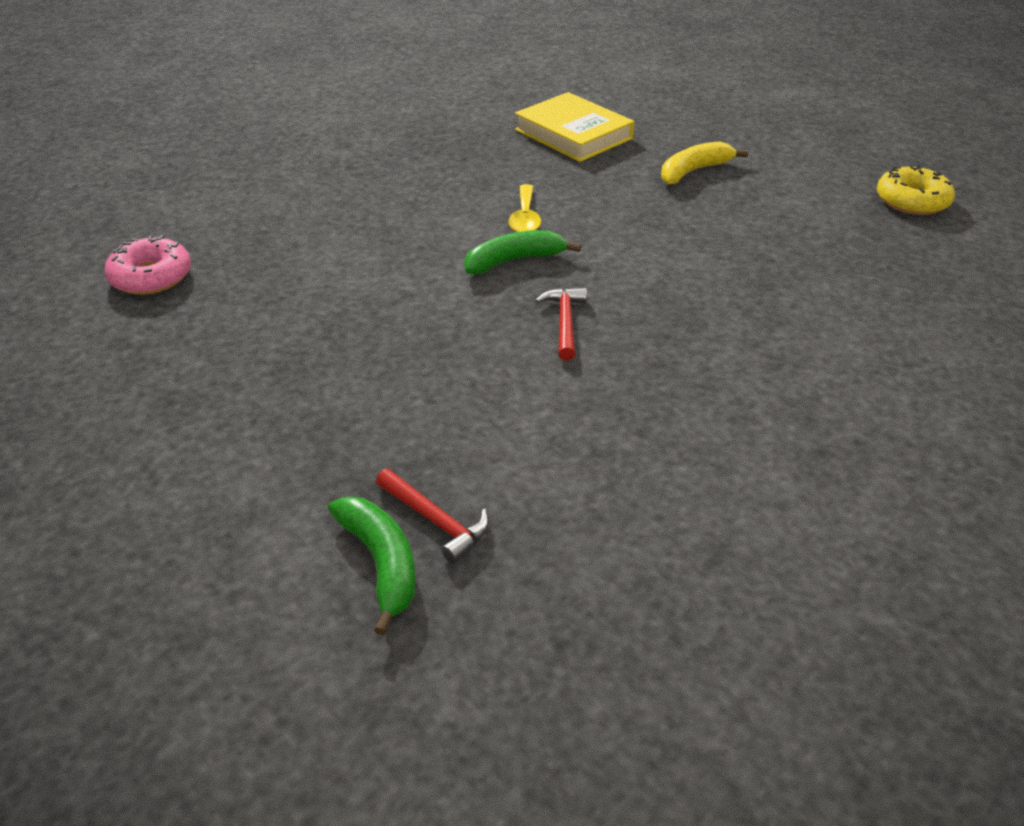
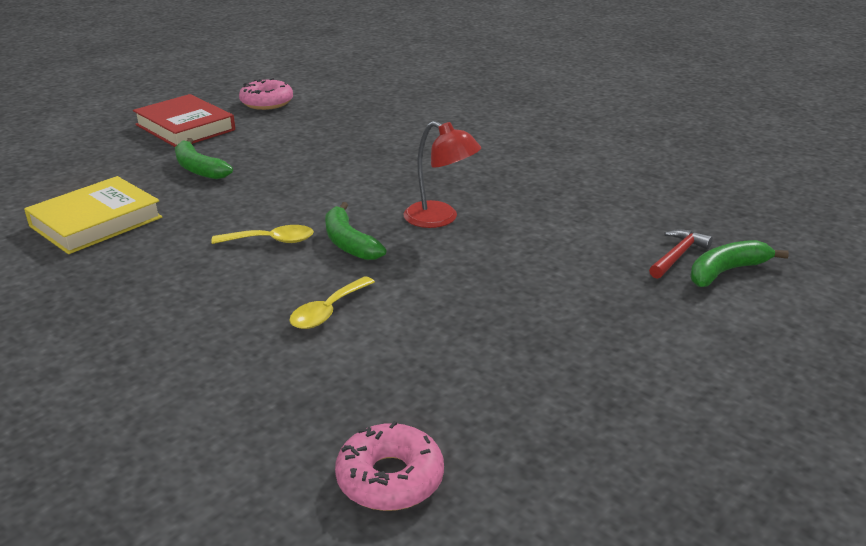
camera: 95 degrees left, 10 degrees down
(386, 250) = (328, 311): none -> yellow spoon
(565, 322) = (440, 219): red hammer -> red lamp
(694, 171) = (199, 169): yellow banana -> green banana
(808, 156) = (185, 127): none -> red book
(912, 201) = (267, 102): yellow donut -> pink donut

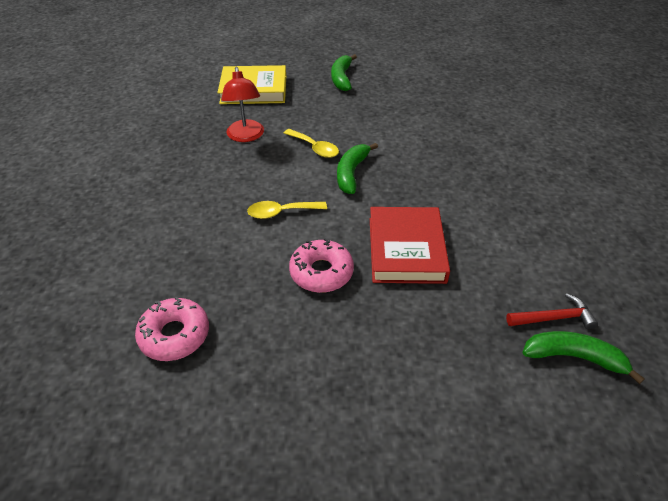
camera: 45 degrees right, 15 degrees up
(185, 127) = (371, 45): red book -> red book (406, 249)
(267, 102) = (440, 45): pink donut -> pink donut (321, 272)
(440, 219) = (427, 186): red lamp -> red lamp (246, 136)

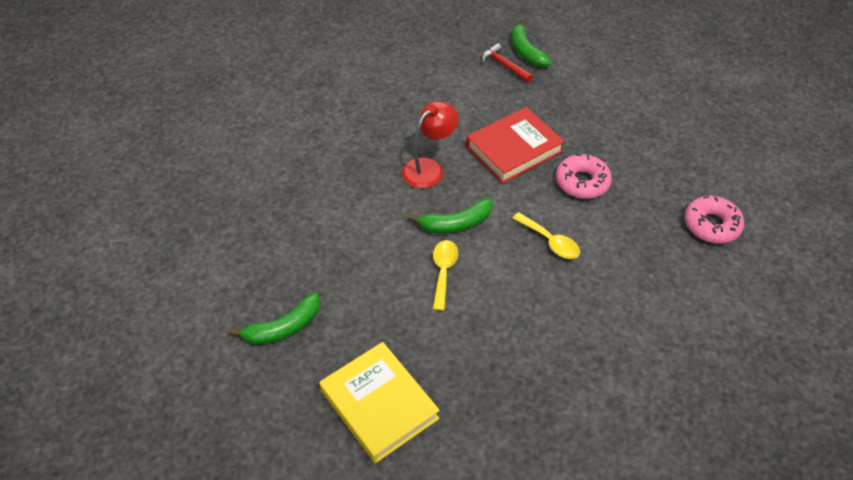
camera: 125 degrees left, 5 degrees up
(246, 136) = (475, 343): red lamp -> red lamp (429, 168)

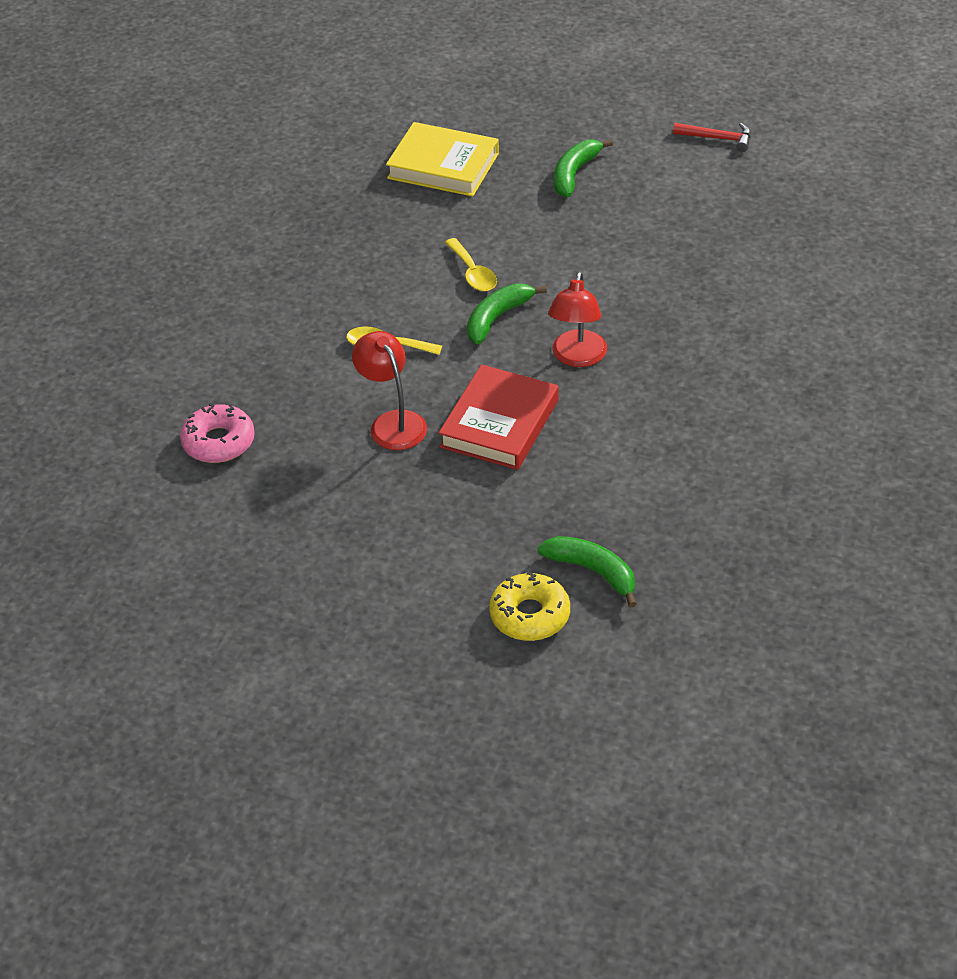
camera: 150 degrees right, 5 degrees down
(504, 65) = (604, 533): red hammer -> red hammer (717, 138)
(575, 47) = (530, 615): none -> yellow donut
(582, 182) = (392, 422): pink donut -> red lamp

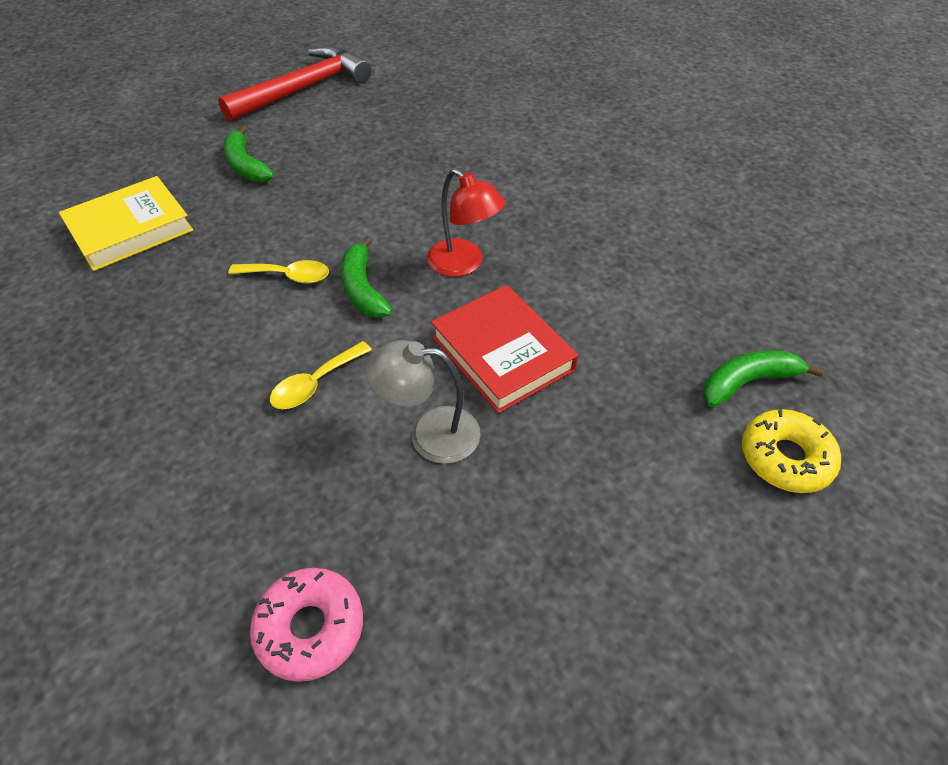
camera: 60 degrees left, 5 degrees up
(392, 422) = (430, 434): red lamp -> grey lamp
(717, 138) = (304, 89): red hammer -> red hammer, size x2.19

